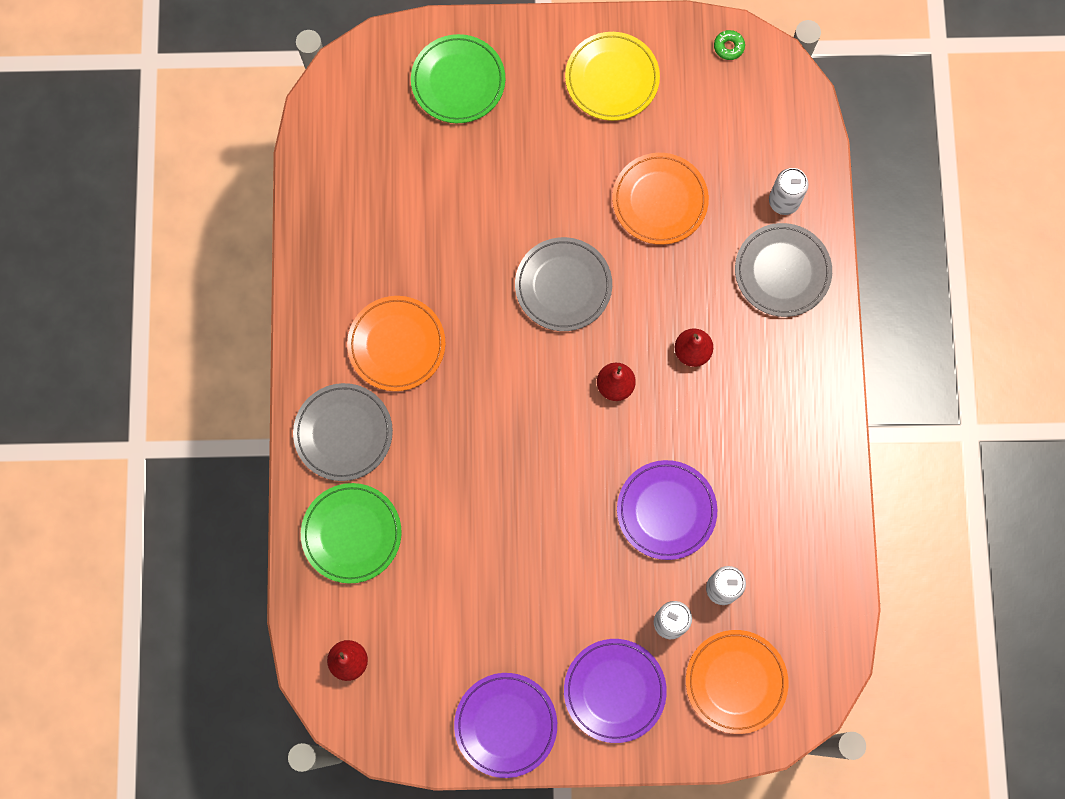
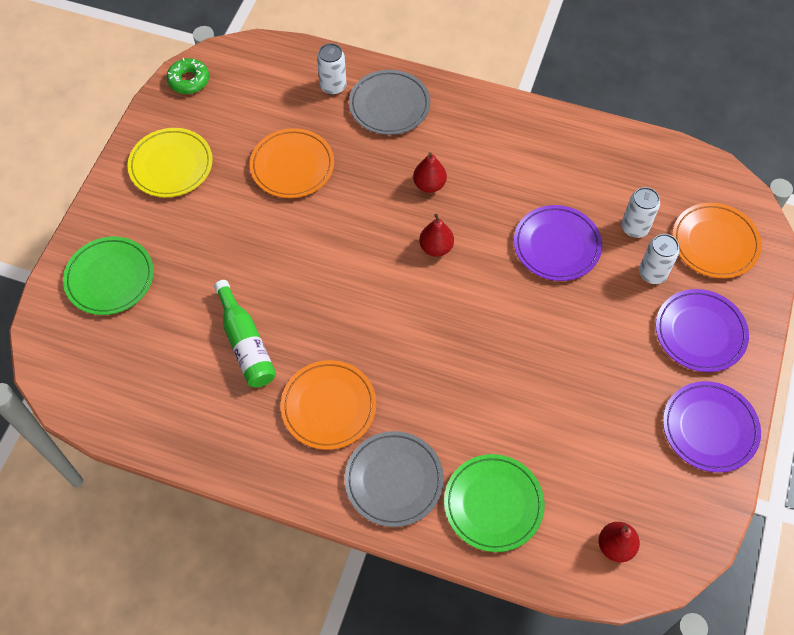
camera: 70 degrees left, 15 degrees down
(434, 240) = (246, 344): none -> green bottle
(563, 286) = (333, 257): grey plate -> none
(728, 47) = (189, 80): green donut -> green donut, size x1.59

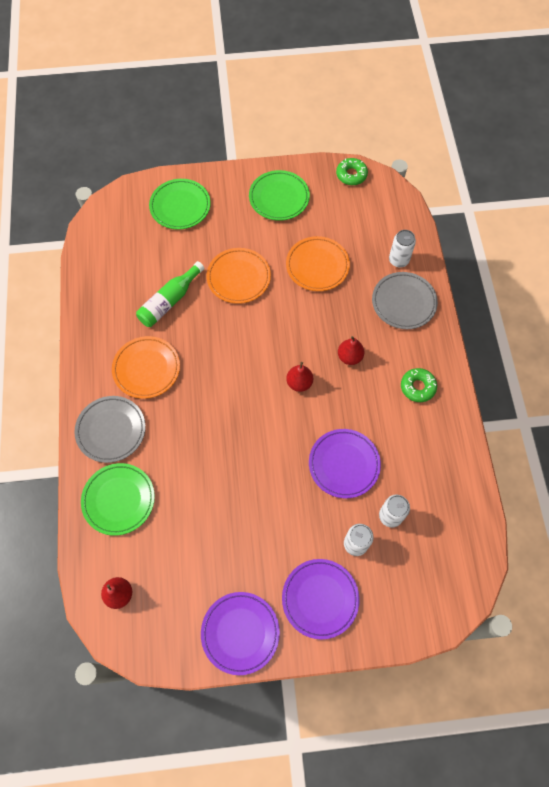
camera: 65 degrees right, 5 degrees up
(171, 165) = (279, 198): yellow plate -> green plate
(499, 138) = (417, 387): none -> green donut
(714, 243) = (409, 584): orange plate -> orange plate (238, 277)

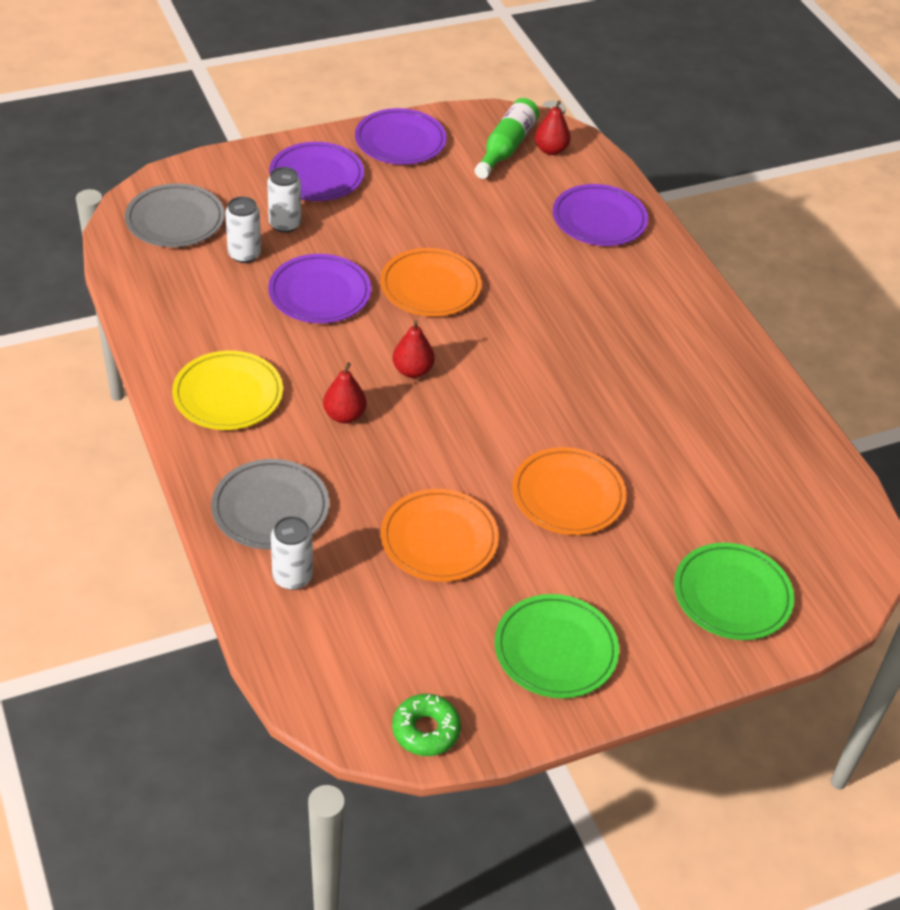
camera: 160 degrees right, 20 degrees down
(111, 430) = (651, 280): grey plate -> grey plate (175, 220)
(119, 500) = (599, 220): green plate -> purple plate
(146, 369) = (645, 351): orange plate -> orange plate (430, 287)
(169, 301) = (662, 441): green bottle -> green bottle (506, 147)
(417, 387) = (228, 395): green donut -> yellow plate

